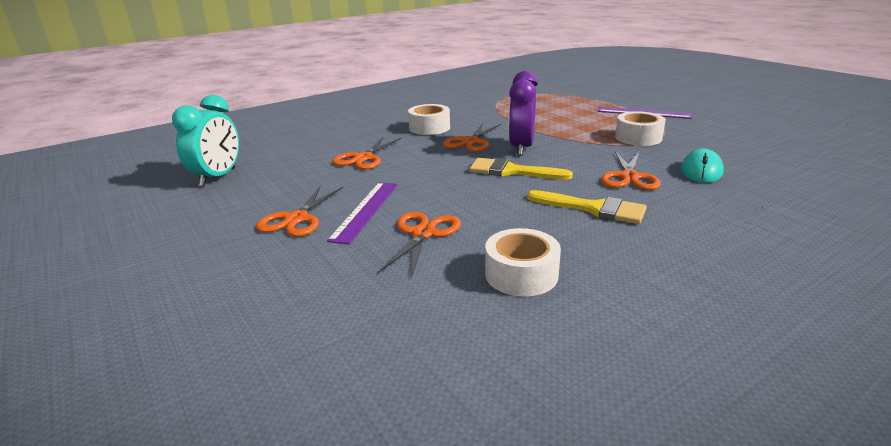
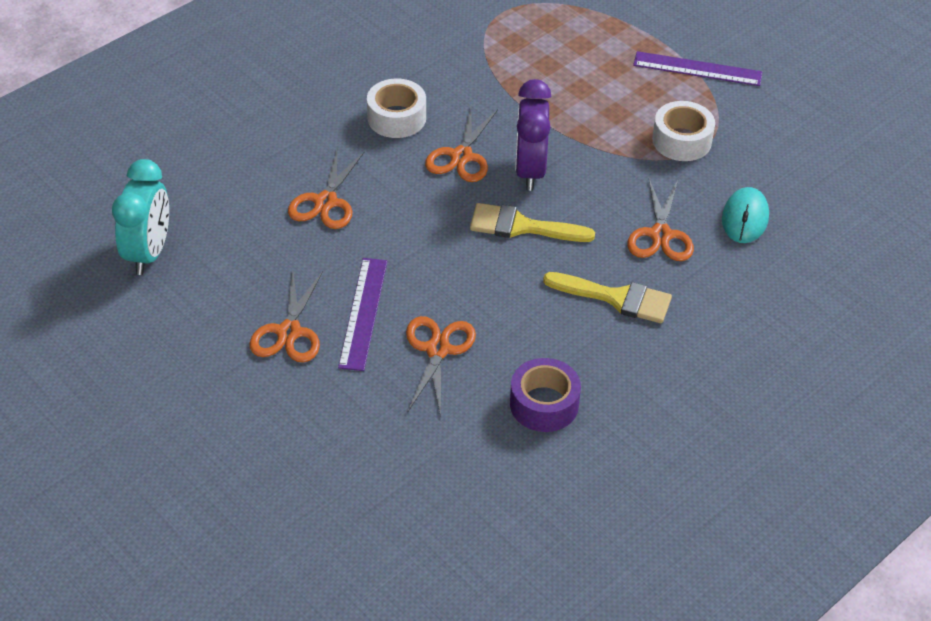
camera: 10 degrees left, 20 degrees up
(521, 274) = (544, 404): white tape -> purple tape

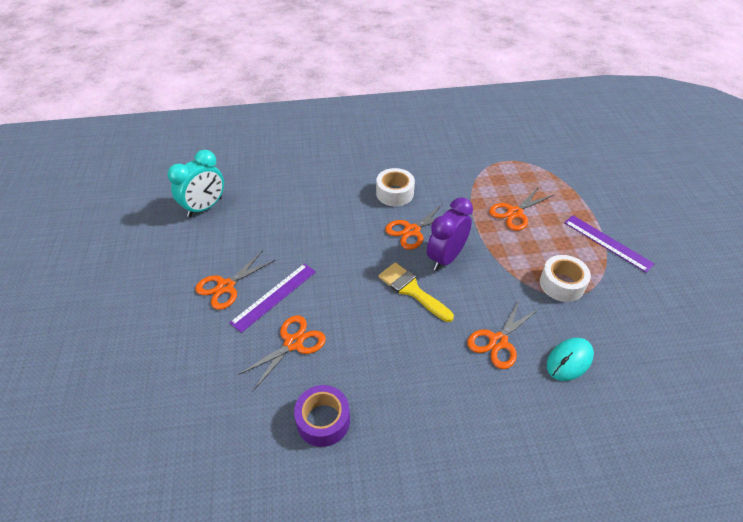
camera: 35 degrees right, 0 degrees up
(325, 202) = (315, 222): orange scissors -> orange scissors (514, 213)
(615, 298) = (432, 370): yellow brush -> none

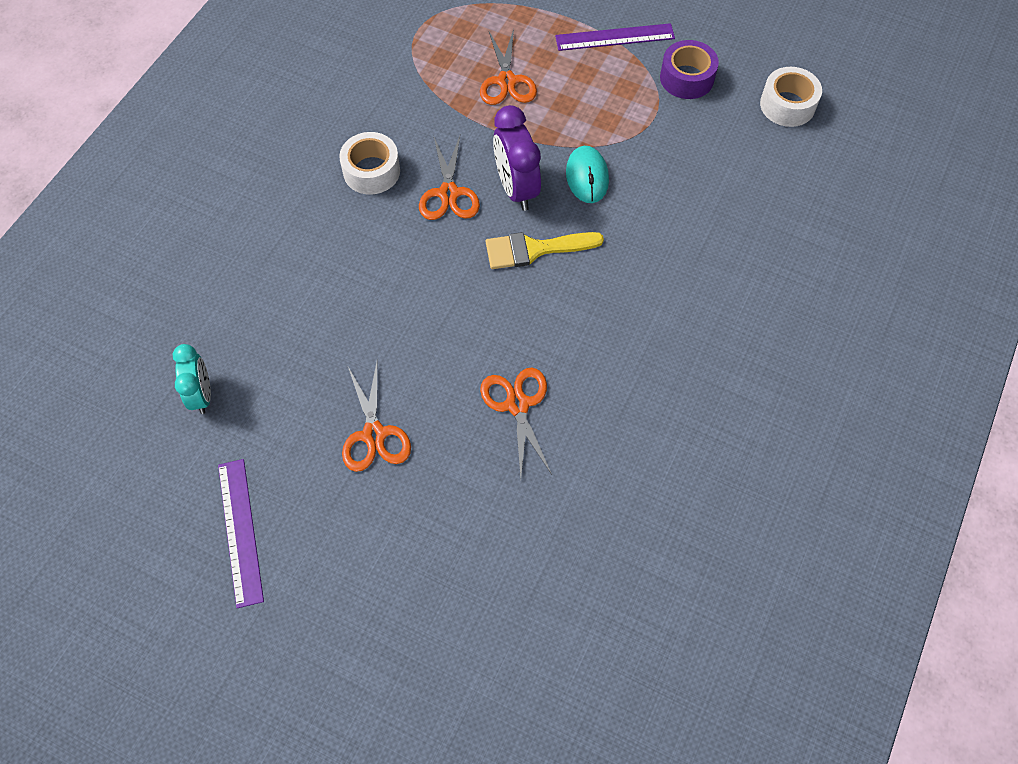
camera: 55 degrees left, 15 degrees up
(205, 207) = (202, 395): turquoise clock -> turquoise clock, size x0.66
(274, 296) = (433, 390): purple ruler -> purple ruler (240, 531)
(323, 420) = (635, 427): purple tape -> purple tape (687, 78)
(498, 341) = (658, 218): orange scissors -> none
(562, 284) = (633, 115): white tape -> white tape (787, 105)
(569, 360) = (721, 177): turquoise mouse -> turquoise mouse (587, 176)

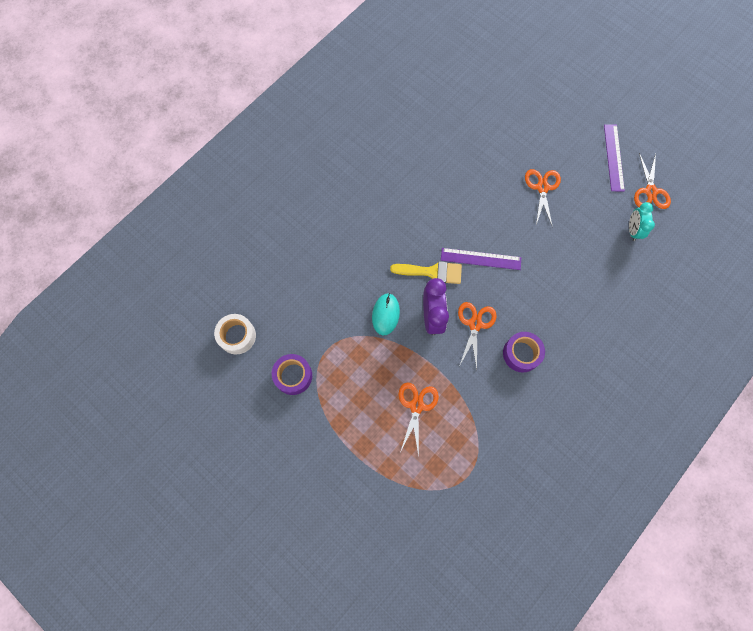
camera: 165 degrees left, 10 degrees up
(371, 171) = (521, 354): white tape -> purple tape
(517, 404) = (465, 185): orange scissors -> orange scissors (650, 191)
(615, 37) = (329, 426): purple ruler -> purple ruler (480, 258)

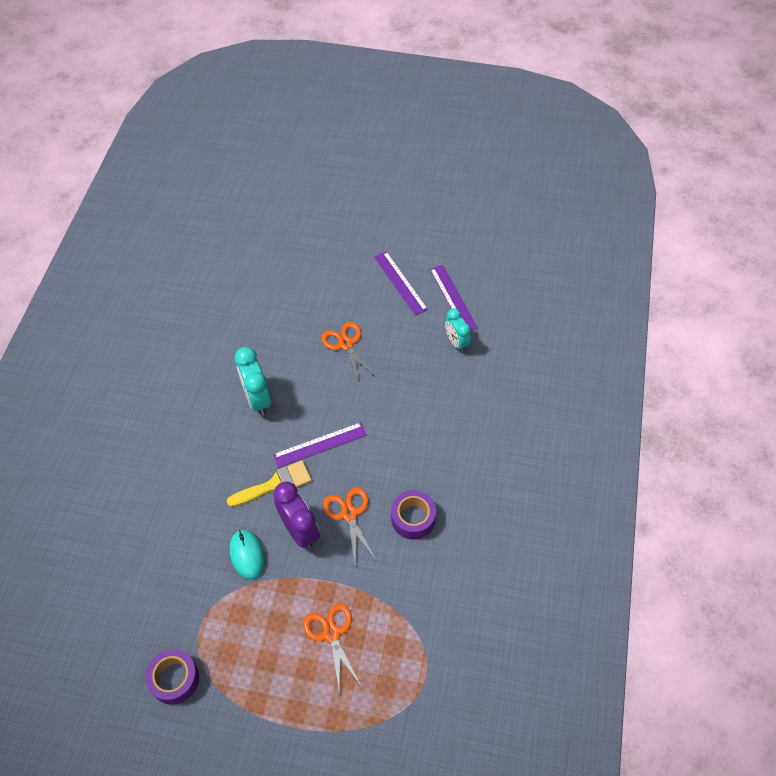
camera: 30 degrees left, 15 degrees down
(237, 336) = (84, 671): white tape -> none
(451, 198) = (257, 399): none -> turquoise clock
(650, 191) = (453, 298): orange scissors -> purple ruler

